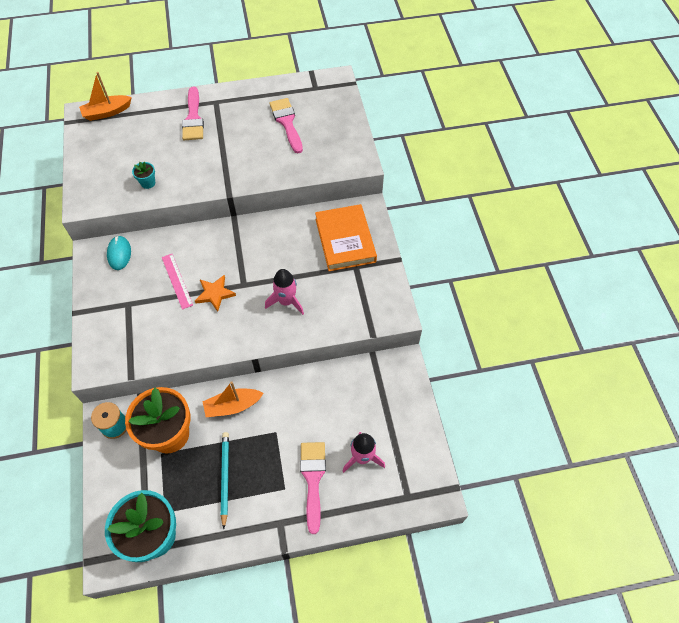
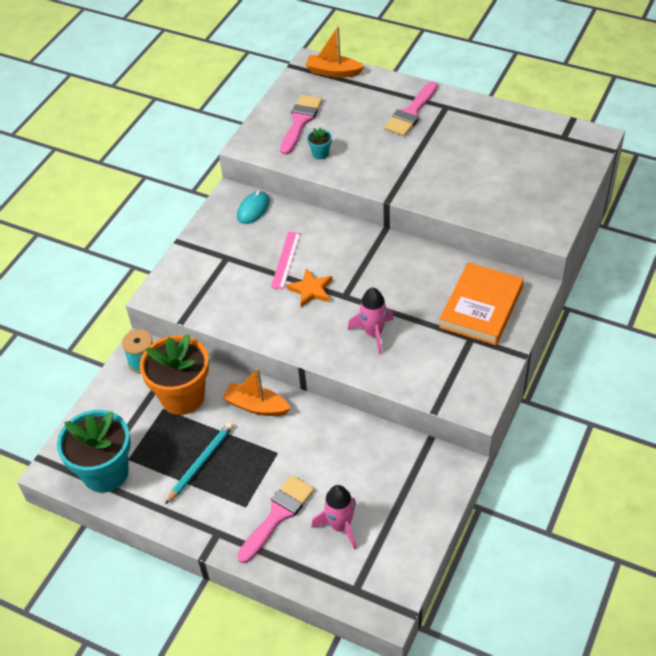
camera: 40 degrees right, 10 degrees down
(287, 122) = (503, 158): pink brush -> pink brush (300, 121)

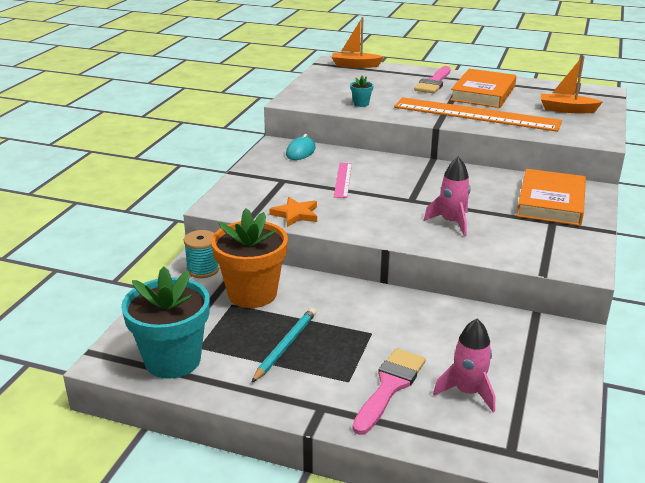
camera: 10 degrees left, 20 degrees down
(256, 406) = (336, 297): orange boat -> orange boat (567, 110)
(300, 121) = (335, 88): pink brush -> none
(311, 290) = (375, 197): orange star -> orange star (295, 214)
(436, 179) = (476, 114): none -> orange ruler
(458, 137) = (483, 93): none -> orange book

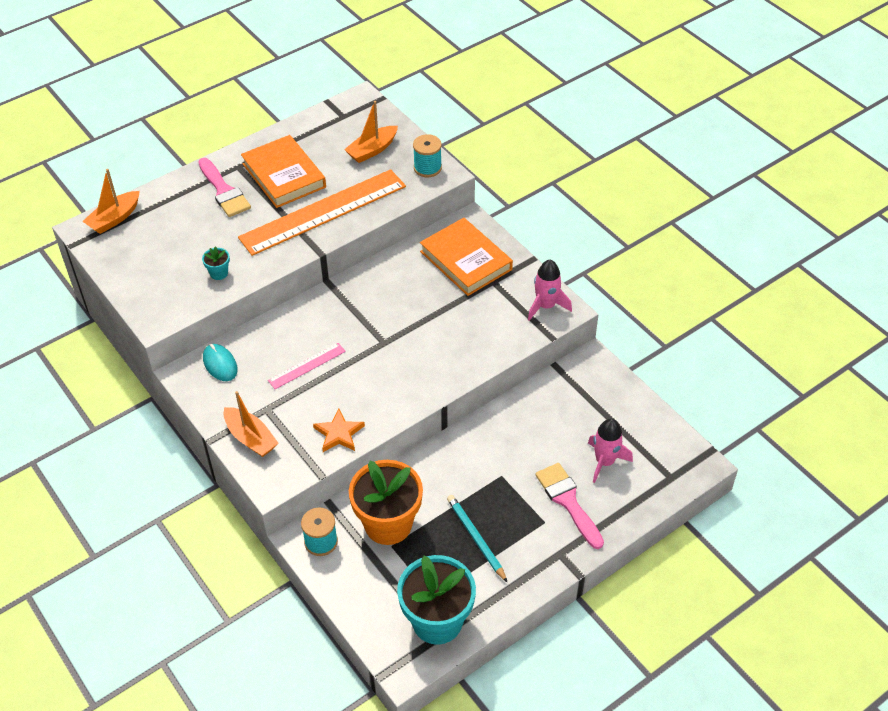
camera: 55 degrees left, 20 degrees up
(249, 184) = (251, 438): none -> orange boat
(343, 180) = (307, 366): pink ruler -> pink ruler turned 75 degrees counterclockwise
(451, 222) = (442, 340): pink rocket -> pink rocket (546, 306)
(593, 132) = (427, 168): none -> turquoise spool

